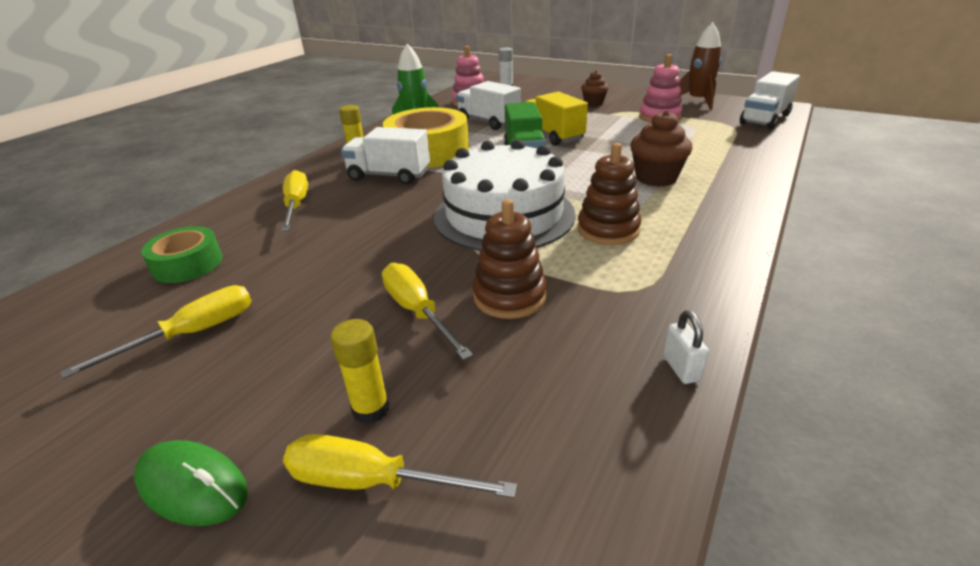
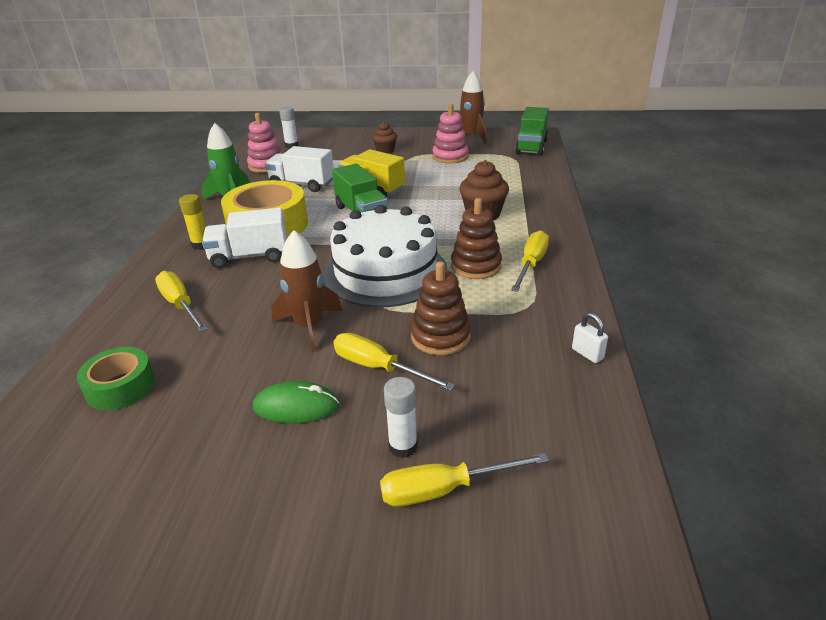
camera: 25 degrees left, 0 degrees up
(192, 486) = (313, 542): green mouse -> green mouse (296, 407)
(193, 334) = (194, 442): yellow screwdriver -> yellow screwdriver (531, 264)
(371, 409) = (403, 447): yellow glue stick -> white glue stick
(386, 251) = (309, 327): none -> brown rocket
(764, 119) = (531, 147): white truck -> green truck

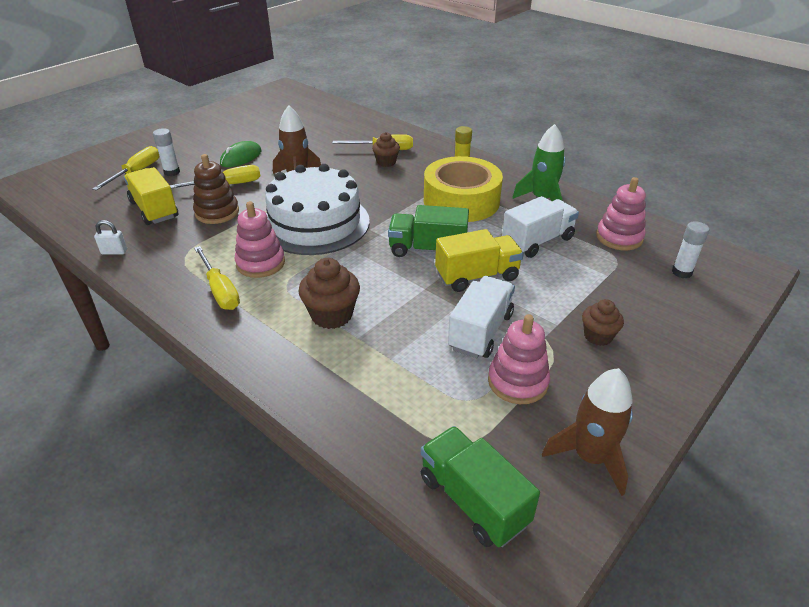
camera: 125 degrees right, 5 degrees up
(121, 387) = (327, 126): green tape -> none
(215, 289) = (386, 162): none -> brown cupcake
(249, 256) = (416, 182): white truck -> white truck (480, 331)
(476, 266) = (260, 263): brown stacking toy -> pink stacking toy
(495, 387) = (154, 209): none -> yellow truck

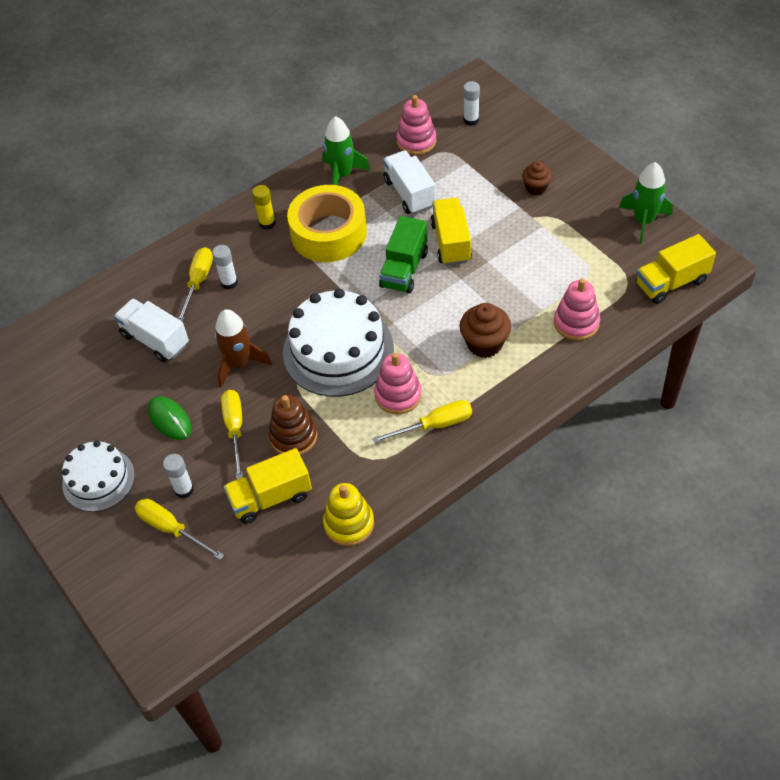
camera: 75 degrees left, 15 degrees up
(114, 252) = (349, 524): white padlock -> yellow stacking toy
(189, 140) = (98, 479): none -> white cake
(386, 162) = (229, 283): brown cupcake -> white glue stick
(473, 500) = (671, 282): green truck -> yellow truck
(480, 331) = (520, 252): white truck -> white truck (155, 340)
(517, 382) = (575, 242): pink stacking toy -> pink stacking toy (576, 323)
(590, 457) = (643, 221): brown rocket -> green rocket

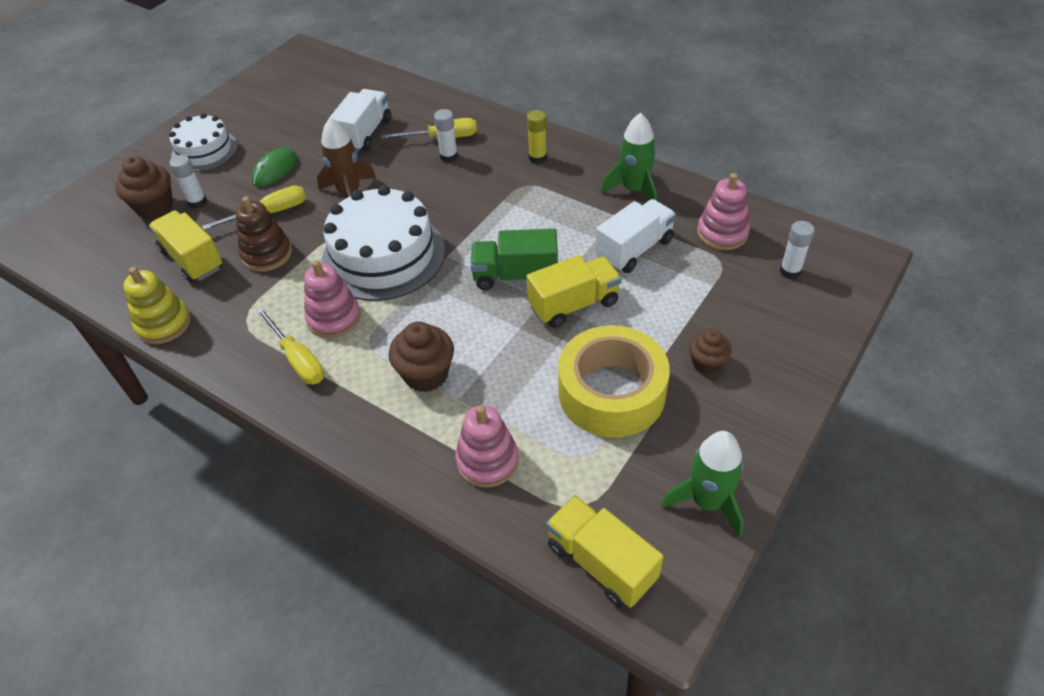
camera: 70 degrees right, 5 degrees down
(171, 529) = (155, 207): yellow screwdriver -> brown cupcake
(328, 233) = (543, 204): yellow tape -> yellow tape (611, 392)

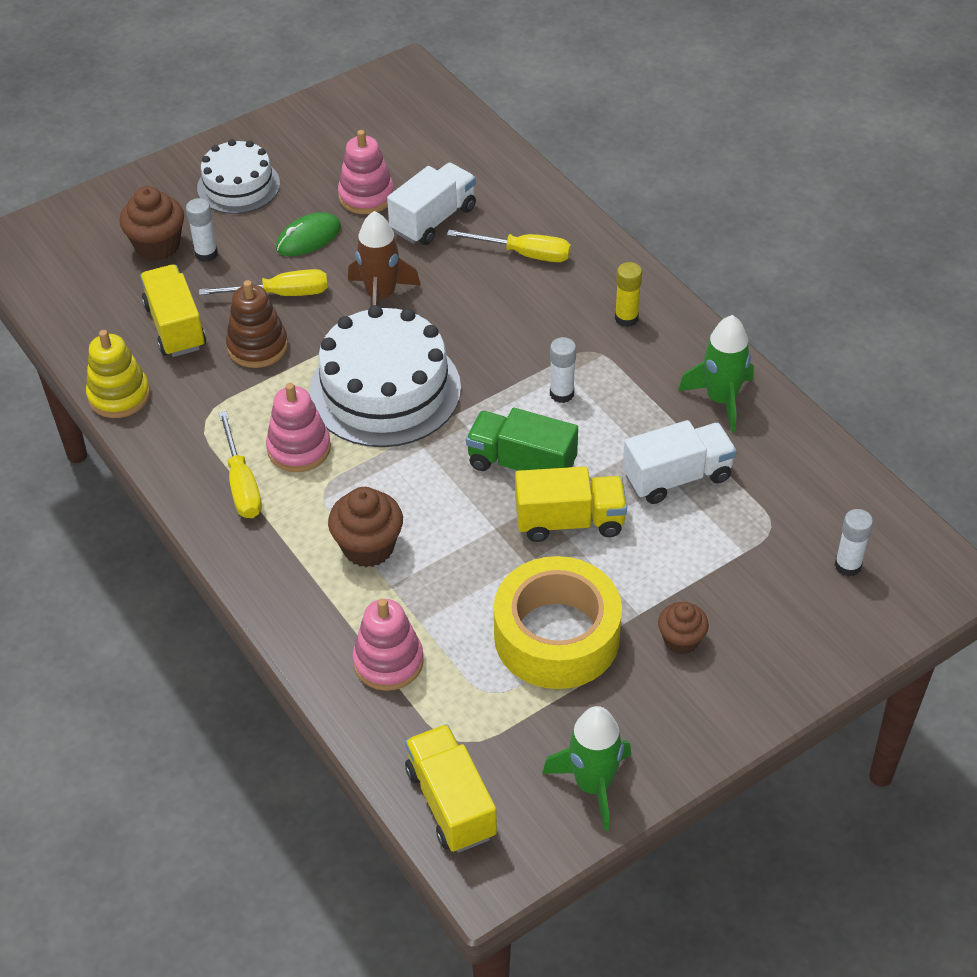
camera: 20 degrees right, 0 degrees up
(449, 157) = (519, 283): white glue stick -> white glue stick (561, 394)
(722, 233) = (795, 491): pink stacking toy -> pink stacking toy (366, 196)

